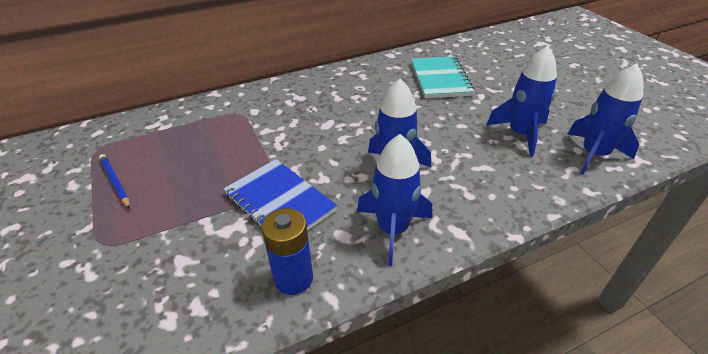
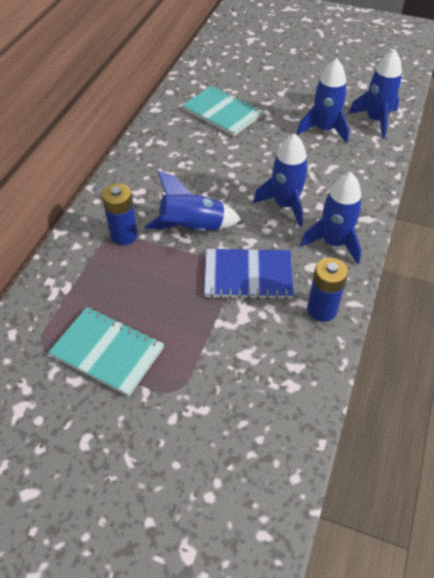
camera: 45 degrees left, 10 degrees up
(115, 182) = (107, 352): blue pencil -> turquoise notebook
(245, 118) = (124, 235): none -> blue battery
(295, 141) = (192, 228): none -> blue rocket

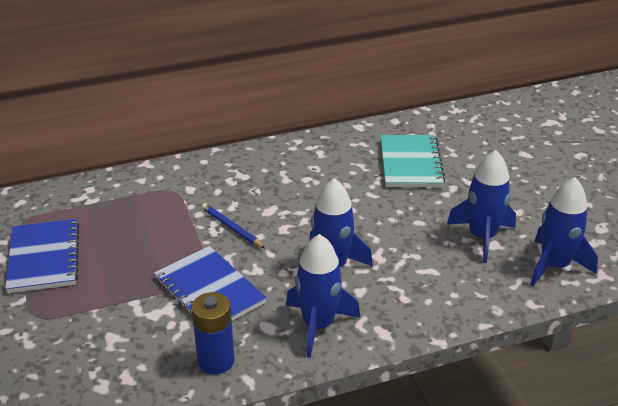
camera: 50 degrees right, 15 degrees down
(107, 352) = (44, 258): turquoise notebook -> blue notebook
(124, 235) = (180, 196): blue battery -> none
(192, 228) = (231, 228): blue rocket -> blue pencil

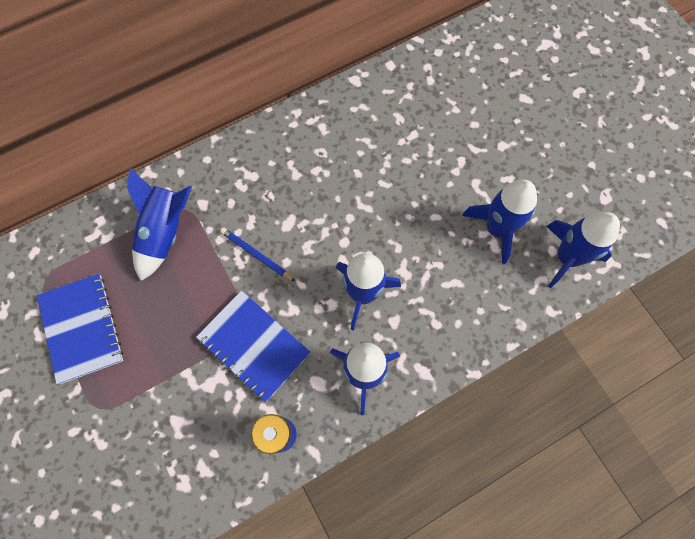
camera: 10 degrees left, 35 degrees up
(149, 203) = (166, 232): none -> blue rocket
(411, 163) = (415, 130): turquoise notebook -> none

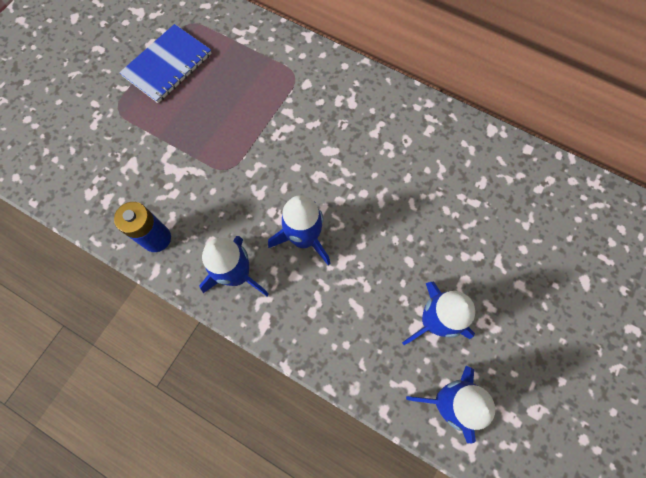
camera: 60 degrees right, 0 degrees up
(166, 232) = (269, 73): blue rocket -> none
(254, 346) = (215, 182): blue notebook -> none
(256, 255) = (288, 143): blue pencil -> none

